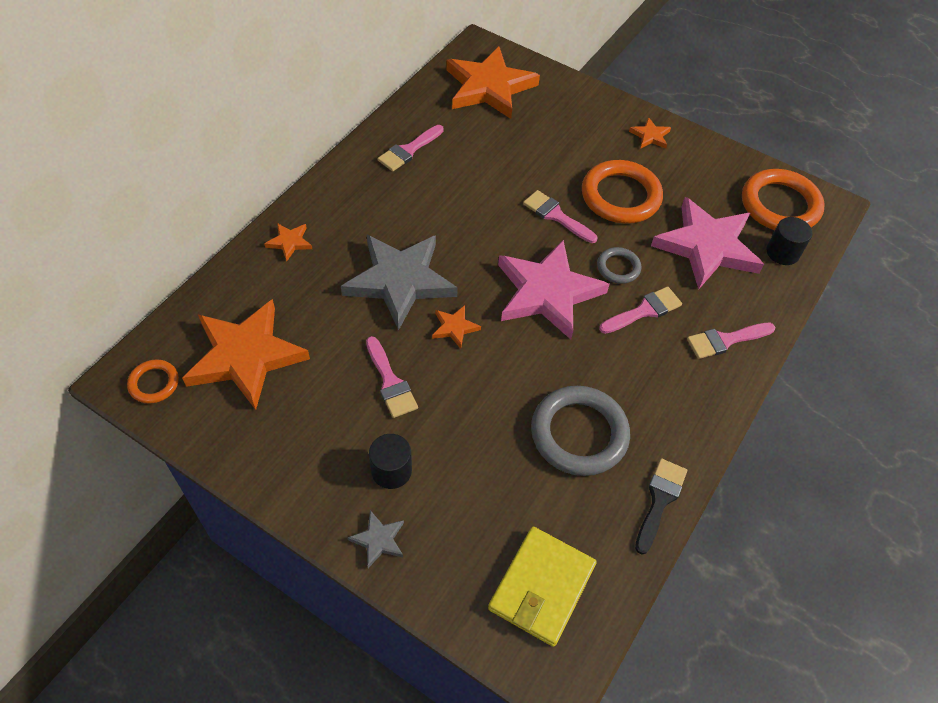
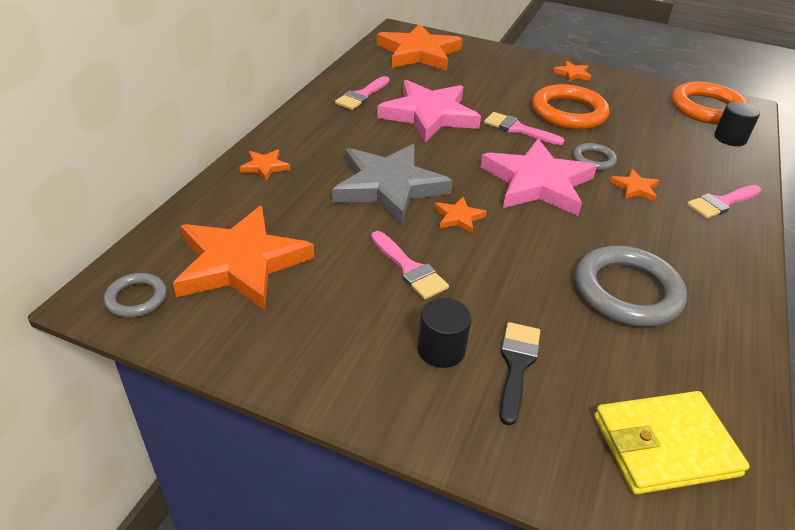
camera: 10 degrees left, 15 degrees down
(154, 383) = (136, 298): orange ring -> grey ring
(378, 540) = (452, 423): grey star -> none
(542, 587) = (665, 445): yellow wallet -> yellow wallet turned 60 degrees clockwise
(644, 311) = (635, 188): pink brush -> orange star
(659, 500) = (741, 340): black brush -> black brush (516, 365)
(707, 247) = (663, 139): pink star -> pink star (429, 115)

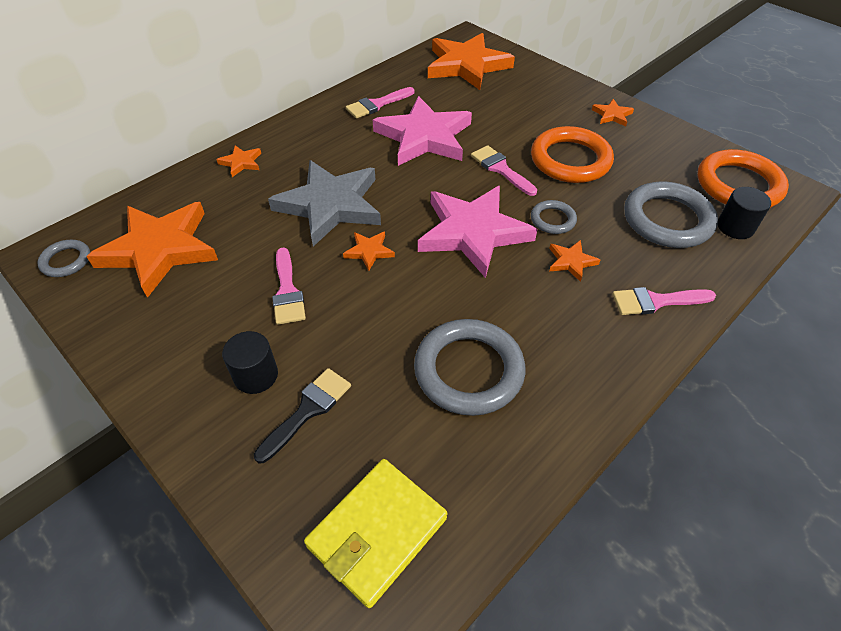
camera: 25 degrees right, 10 degrees up
(665, 445) = (377, 532): yellow wallet -> yellow wallet turned 60 degrees counterclockwise
(679, 142) = (667, 220): none -> grey ring

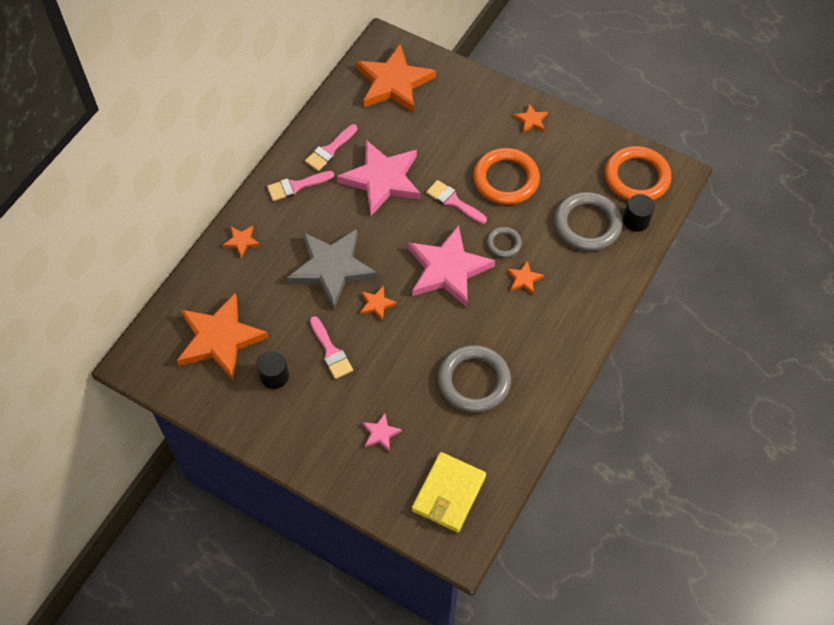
camera: 15 degrees left, 10 degrees up
(66, 261) = (154, 365): grey ring -> none
(256, 375) = (337, 418): black cylinder -> black cylinder (274, 376)
(307, 410) = (380, 433): black brush -> pink star
(656, 301) = (586, 299): pink brush -> pink brush (296, 186)

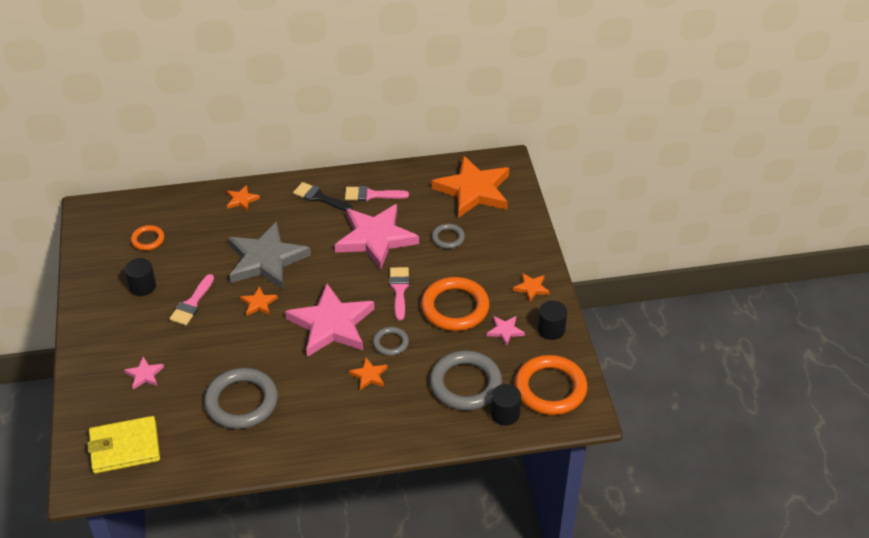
camera: 50 degrees right, 15 degrees down
(220, 339) = (148, 240): orange star -> orange ring
(296, 186) = (319, 197): pink brush -> black brush
(429, 134) = (448, 238): none -> grey ring
(558, 165) = (505, 331): none -> pink star
(582, 137) = (551, 329): none -> black cylinder

